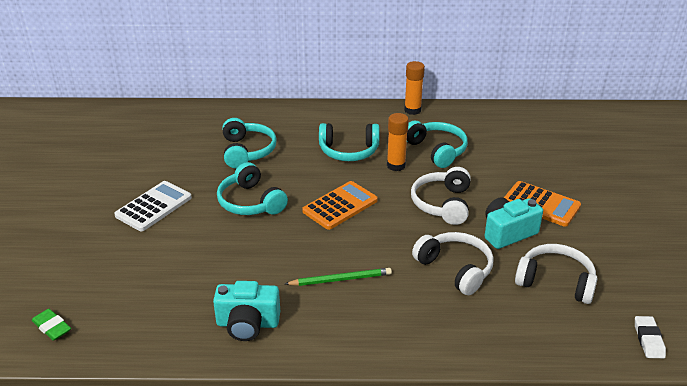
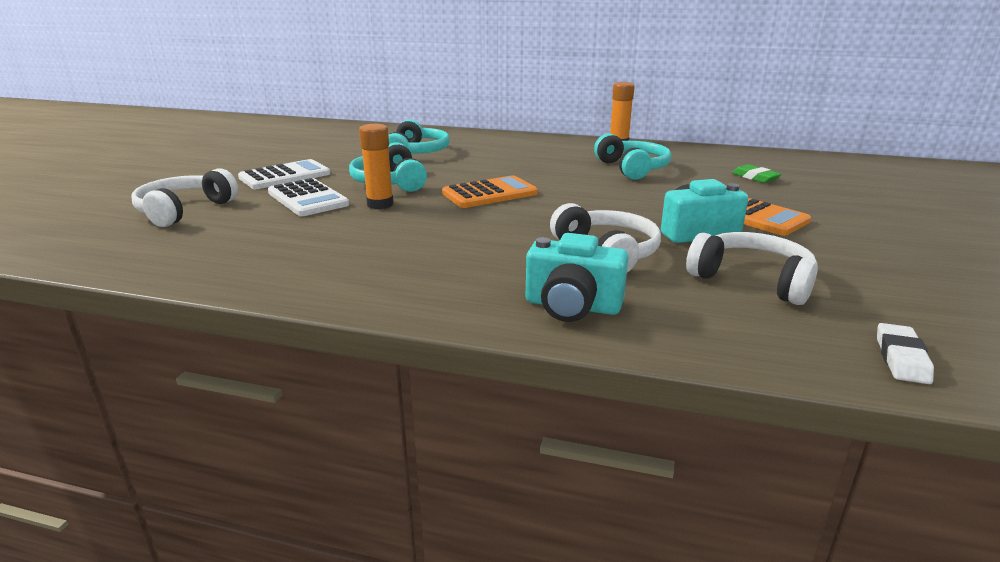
camera: 15 degrees right, 10 degrees down
(52, 327) = (80, 241): green eraser -> green eraser (755, 177)
(197, 238) = (308, 199): none -> white calculator
(247, 324) = (299, 265): turquoise camera -> turquoise camera (572, 306)
(340, 279) = (447, 244): green pencil -> none
(349, 151) = (527, 161): turquoise headphones -> none
(396, 165) = (576, 174): orange glue stick -> orange glue stick (380, 204)
(442, 204) = (618, 203): white headphones -> white headphones (184, 210)

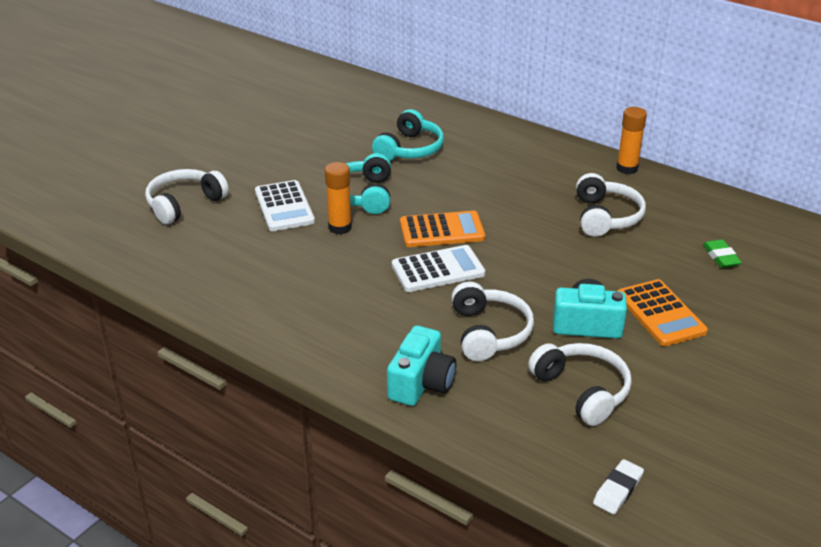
camera: 20 degrees right, 10 degrees up
(285, 176) = (277, 167): white calculator -> white calculator (438, 270)
(572, 306) = (421, 383): turquoise camera -> turquoise camera turned 105 degrees counterclockwise
(632, 168) = (606, 217): turquoise headphones -> white headphones

